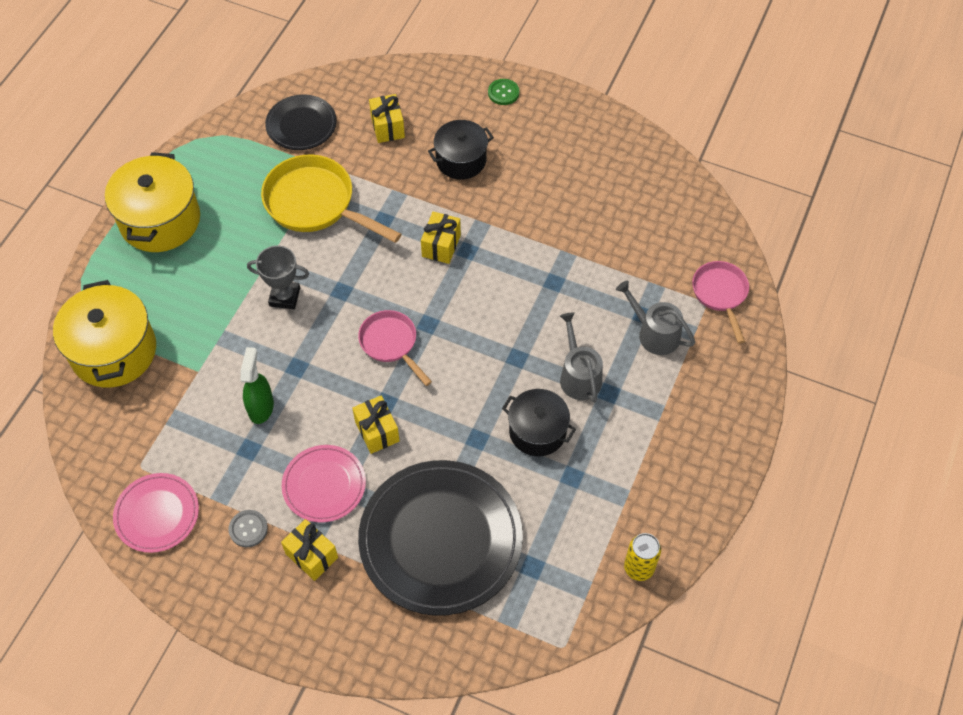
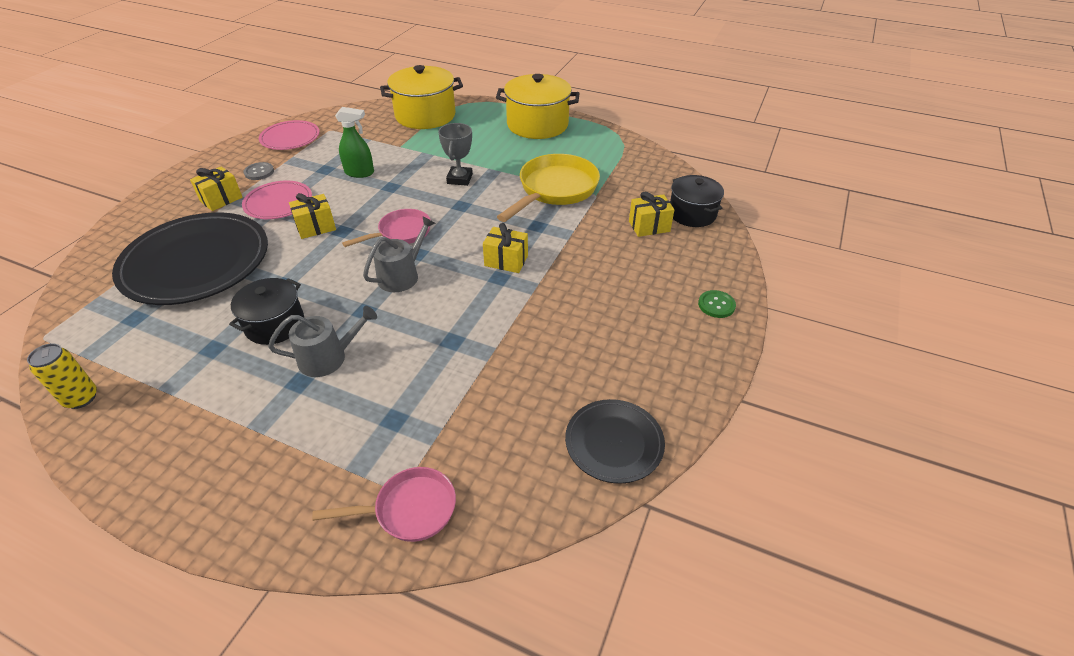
camera: 90 degrees right, 15 degrees down
(301, 125) = (642, 180): black plate -> black plate (614, 443)
(461, 160) = (614, 273): black pot -> black pot (692, 214)
(654, 333) = (365, 429): grey watering can -> grey watering can (402, 275)

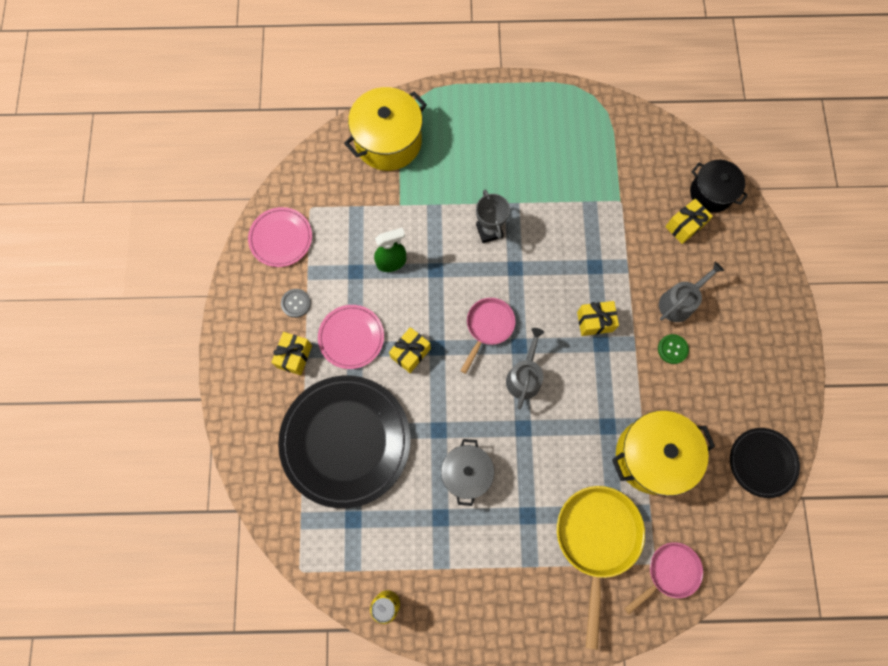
camera: 25 degrees left, 30 degrees up
(275, 324) = (466, 473): black pot -> grey pot
(328, 358) = (531, 484): grey watering can -> grey watering can (679, 302)
(537, 125) = (509, 111): yellow pot -> yellow pot (652, 456)
(554, 190) = (582, 210): yellow pan -> yellow pan (596, 539)
(716, 305) = (773, 300): green button -> green button (672, 349)

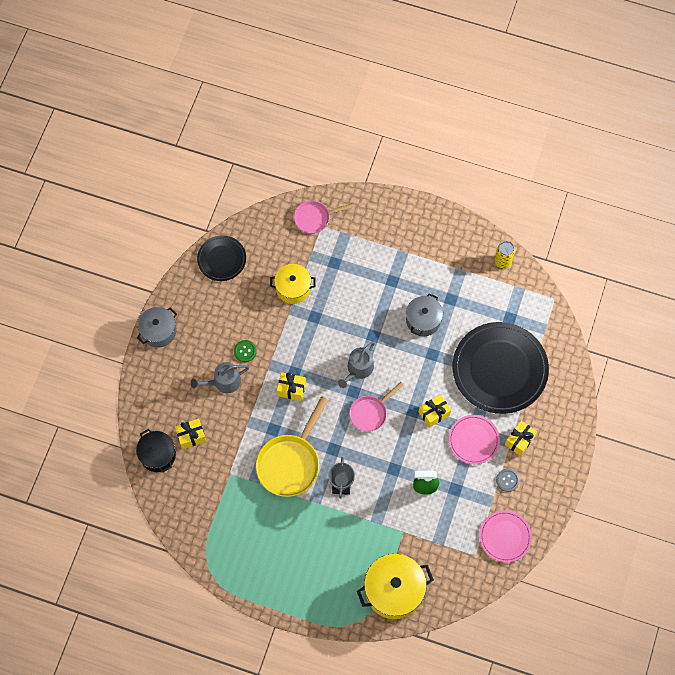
camera: 160 degrees left, 5 degrees down
(596, 539) = (353, 252): yellow pan -> yellow pan (290, 462)
(652, 456) = (293, 288): yellow pot -> yellow pot, size x0.64
(788, 336) = (159, 331): none -> grey pot

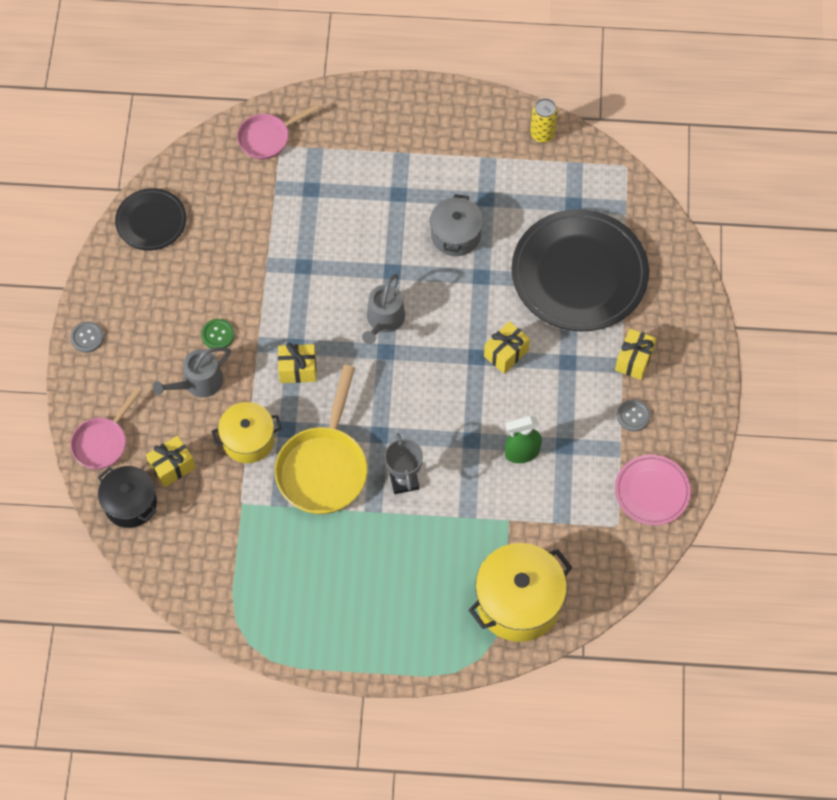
camera: 15 degrees left, 5 degrees down
(159, 331) = (87, 337): grey pot -> grey button
(293, 288) = (262, 236): yellow pot -> yellow pot (248, 440)
(370, 413) = (417, 373): pink pan -> pink pan (102, 442)
(473, 440) = (571, 375): pink plate -> none

